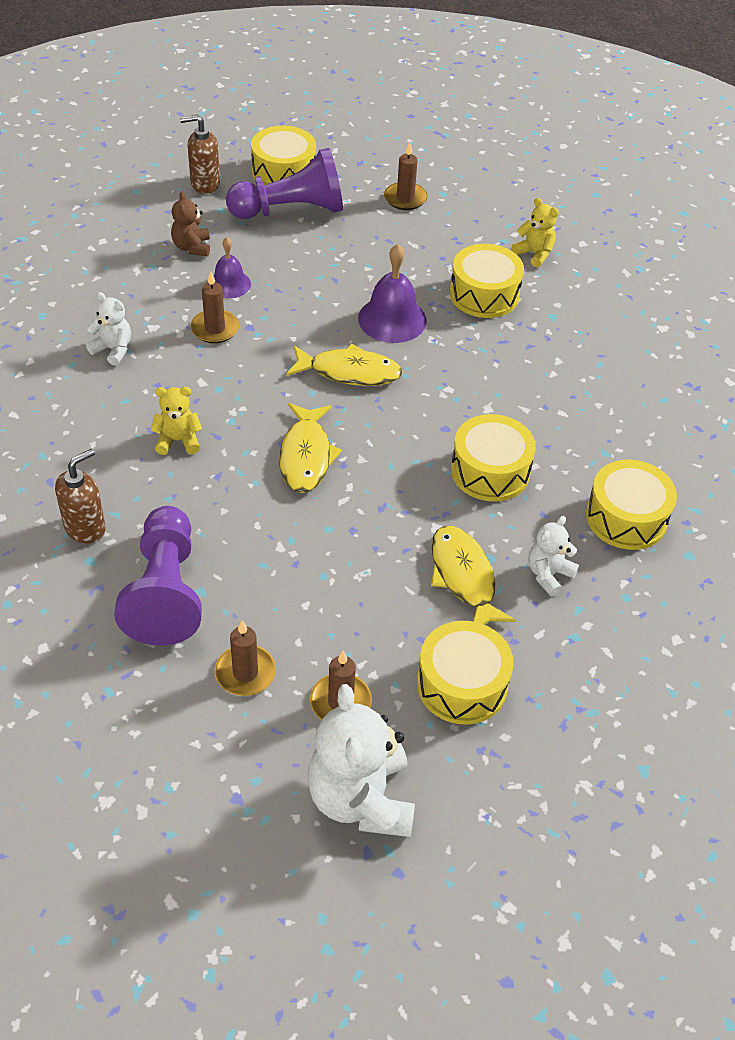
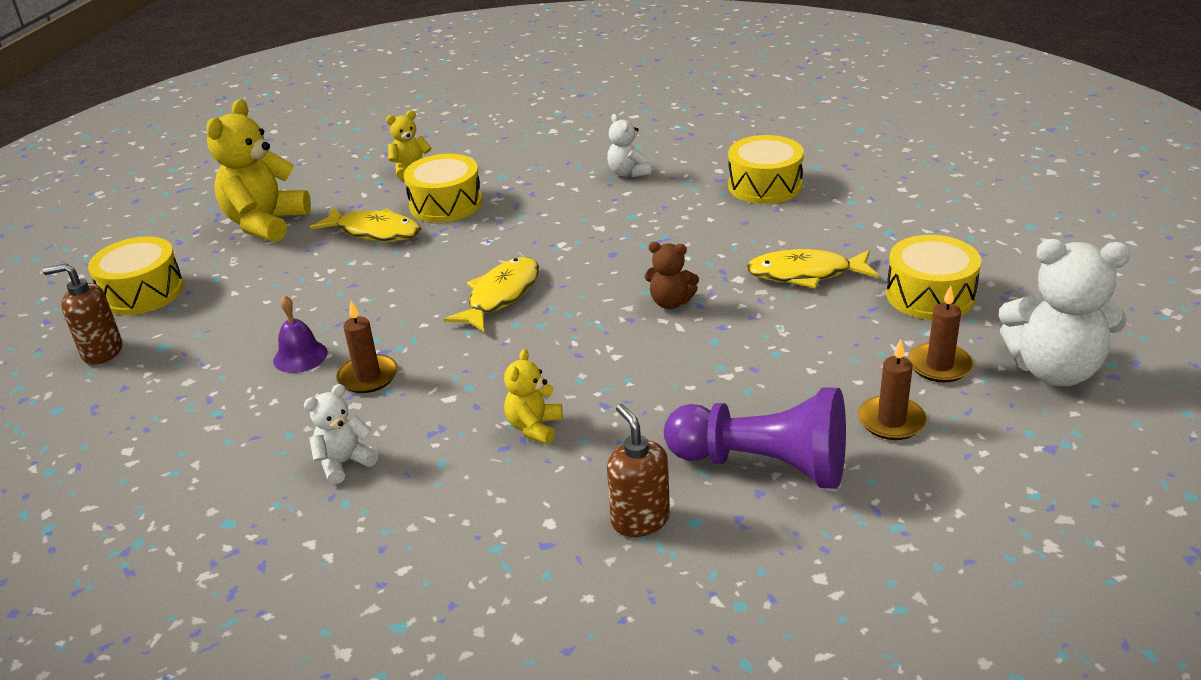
camera: 65 degrees left, 15 degrees down
(192, 247) = (210, 376): brown teddy bear -> brown teddy bear (670, 302)
(204, 184) = (102, 352): brown soap dispenser -> brown soap dispenser turned 75 degrees clockwise
(291, 210) = (213, 296): purple pawn -> none
(306, 456) = (607, 340): yellow fish -> yellow fish (374, 232)
(392, 319) = (441, 259): purple bell -> none
(405, 198) = (265, 223): brown candle -> yellow teddy bear
(490, 471) = (680, 239): yellow drum -> none
(548, 574) = (816, 232): white teddy bear -> white teddy bear (628, 173)

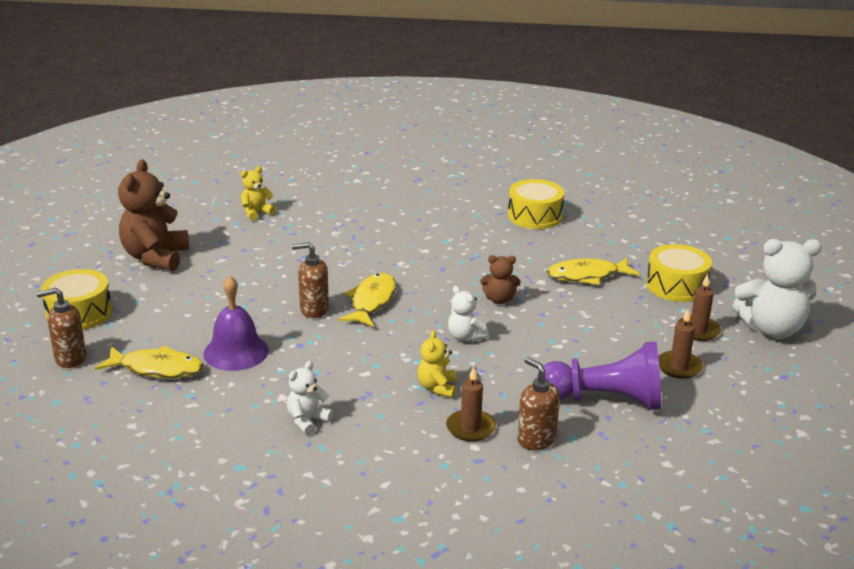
camera: 15 degrees left, 5 degrees down
(265, 223) = (155, 257): yellow teddy bear -> brown teddy bear
(300, 356) = (236, 352): purple bell -> purple bell, size x1.58
(368, 377) = (296, 363): brown candle -> brown candle (470, 428)
(374, 232) = (249, 260): yellow fish -> yellow fish (157, 369)
(422, 303) = (314, 310): none -> brown soap dispenser
(446, 204) = (297, 237): yellow drum -> none
(628, 173) = (429, 210): white teddy bear -> white teddy bear (465, 337)

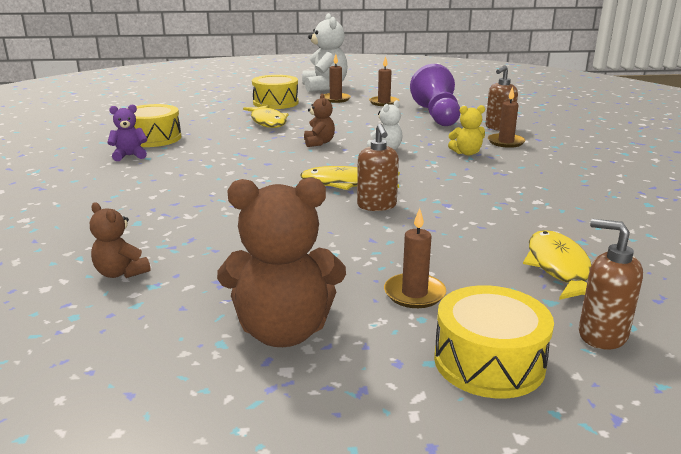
camera: 100 degrees left, 5 degrees down
(70, 358) = (601, 335): brown soap dispenser -> brown soap dispenser turned 150 degrees clockwise
(165, 303) = (414, 293): none -> brown candle
(236, 352) = (486, 231): purple bell -> none
(256, 213) = (121, 273): yellow teddy bear -> brown teddy bear
(307, 421) = (558, 188): white teddy bear -> none
(483, 207) = (129, 156): none -> purple teddy bear

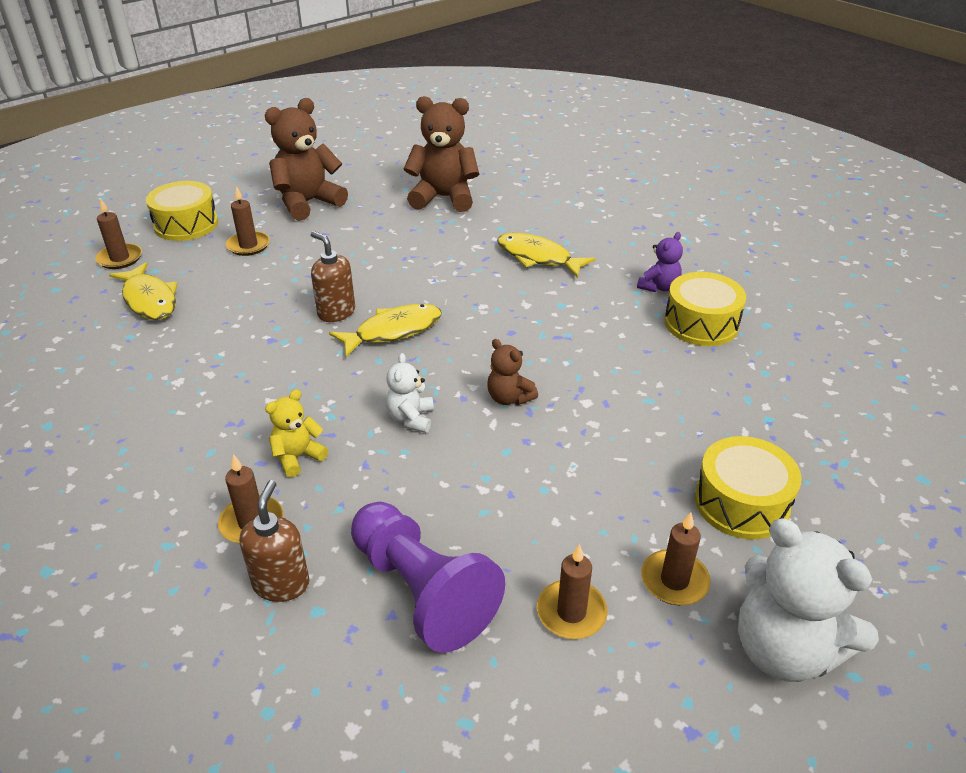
camera: 145 degrees right, 15 degrees up
(121, 273) = (443, 198): brown teddy bear -> brown teddy bear, size x1.93
(268, 122) = (648, 425): yellow fish -> yellow fish (538, 257)
(601, 335) = (120, 258): brown soap dispenser -> brown candle

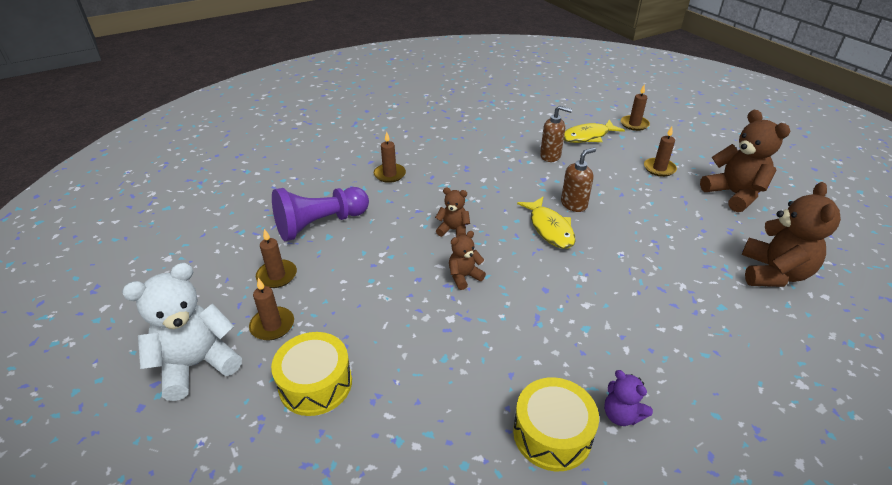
camera: 100 degrees right, 0 degrees up
(186, 224) = (683, 144): yellow drum -> none
(281, 583) = (347, 183): brown soap dispenser -> brown soap dispenser (550, 156)
(298, 457) = (432, 188): yellow teddy bear -> none
(411, 419) = (453, 230): white teddy bear -> brown teddy bear
(538, 257) = (668, 325): yellow fish -> none

